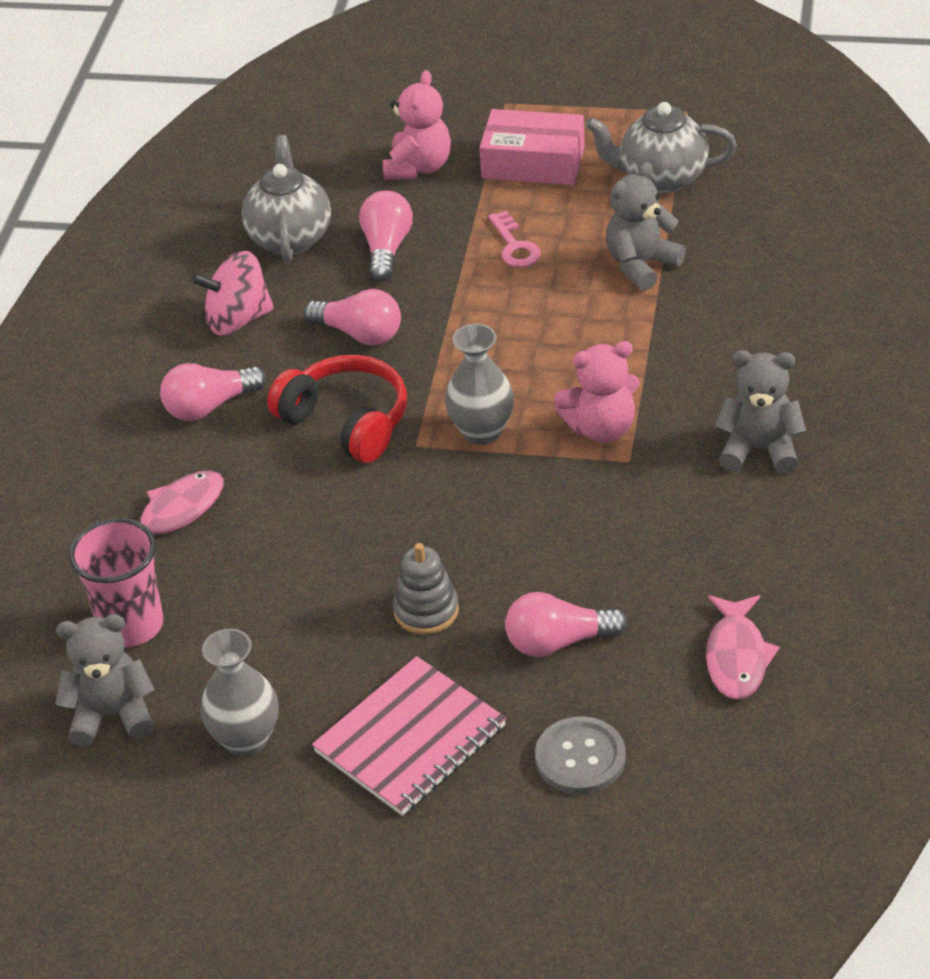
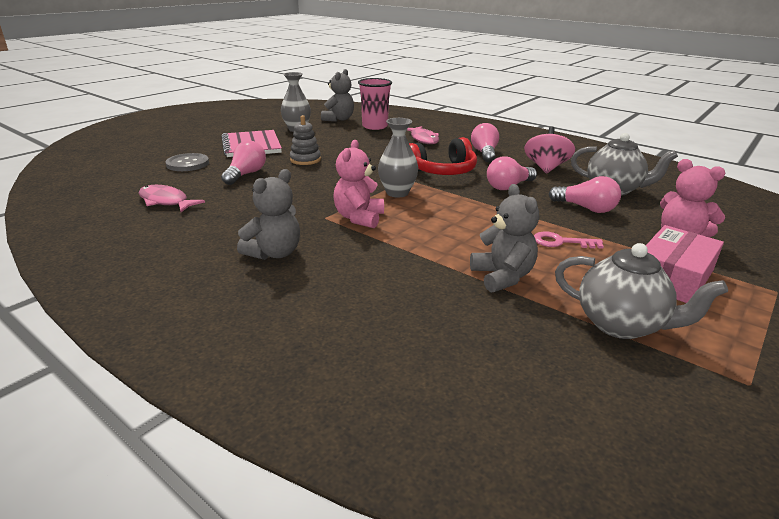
camera: 115 degrees right, 15 degrees down
(661, 178) = (621, 325): grey teapot -> grey teapot turned 90 degrees clockwise

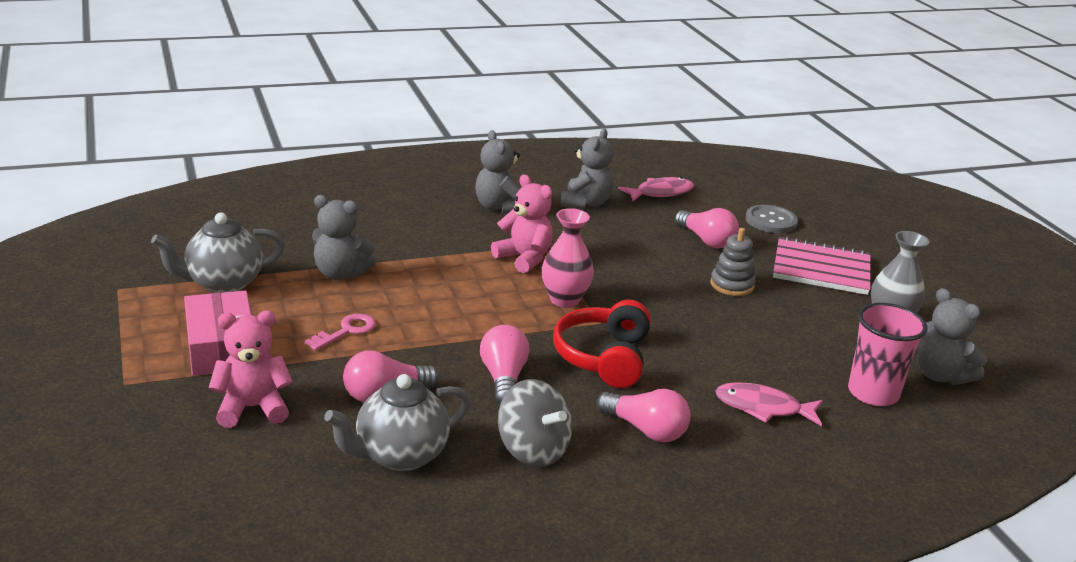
camera: 120 degrees right, 0 degrees up
(220, 222) = (585, 203): none -> grey teddy bear
(397, 193) = (564, 300): grey vase -> pink vase
(546, 168) = (532, 450): pink spinning top -> grey spinning top

